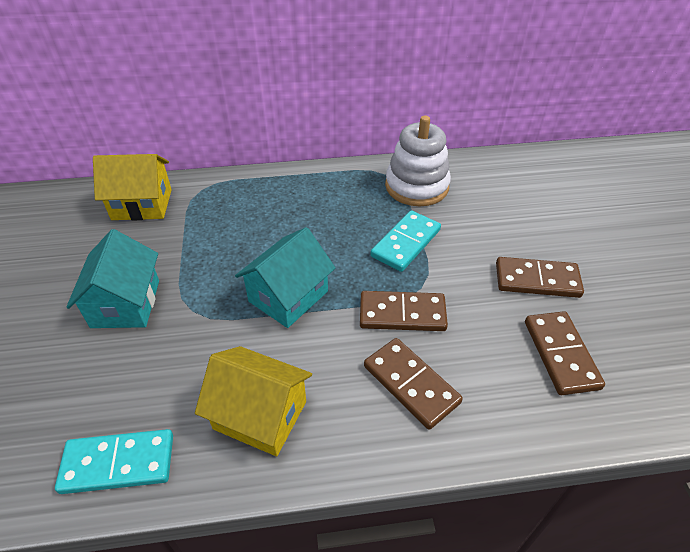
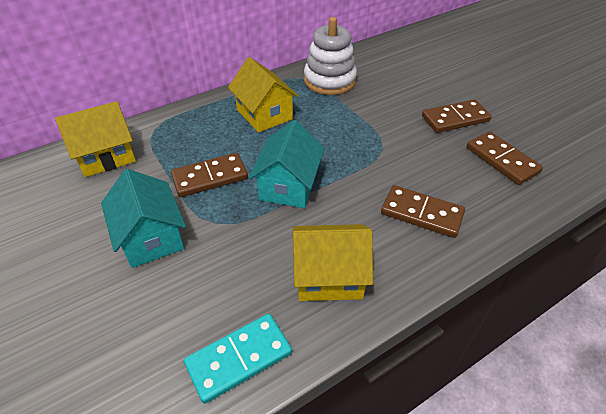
camera: 25 degrees left, 0 degrees up
(318, 206) = (264, 114): none -> yellow house
(402, 314) = (382, 169): brown domino -> brown domino (210, 177)
(405, 243) = (350, 121): turquoise domino -> none

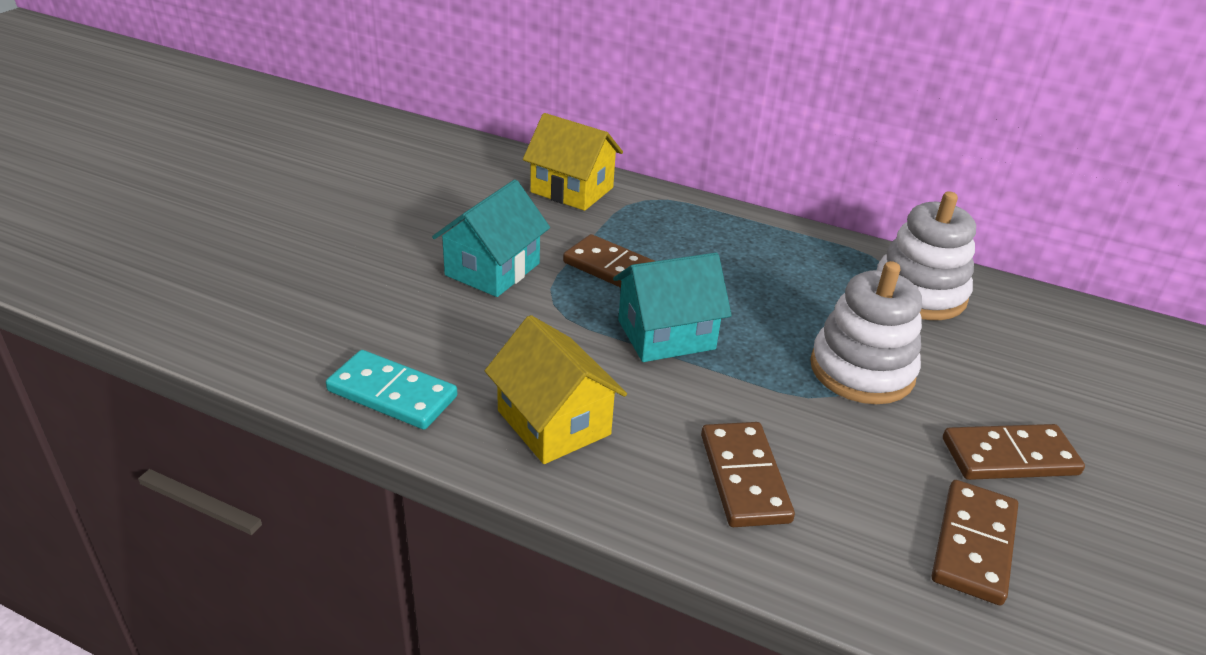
camera: 55 degrees right, 10 degrees down
(264, 114) = (771, 265): yellow house -> none
(371, 129) = (861, 370): none -> white stacking toy
(455, 118) = (1009, 456): brown domino -> brown domino turned 45 degrees counterclockwise

